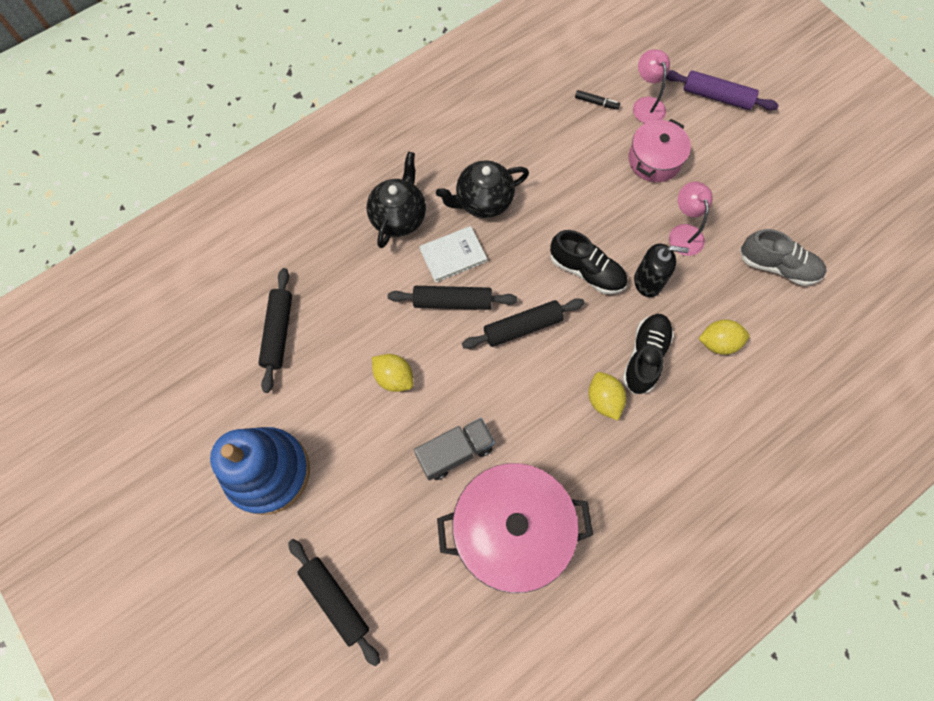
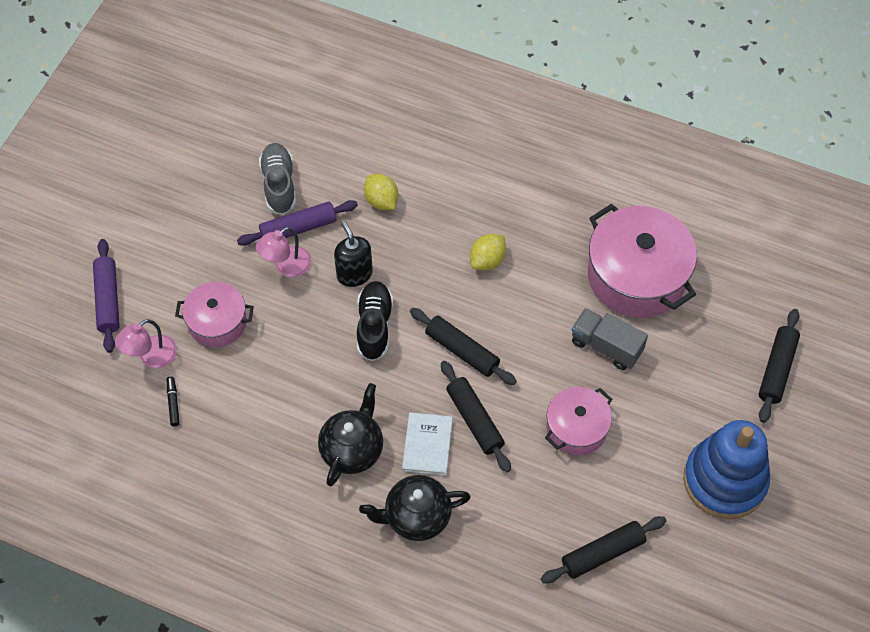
camera: 120 degrees left, 10 degrees down
(394, 377) = (576, 428): yellow lemon -> pink pot
(453, 255) = (427, 445): white book -> white book turned 60 degrees clockwise
(483, 201) = (352, 449): black teapot -> black teapot turned 105 degrees counterclockwise
(645, 357) = (429, 247): black shoe -> none
(720, 260) = (298, 228): none -> purple rolling pin

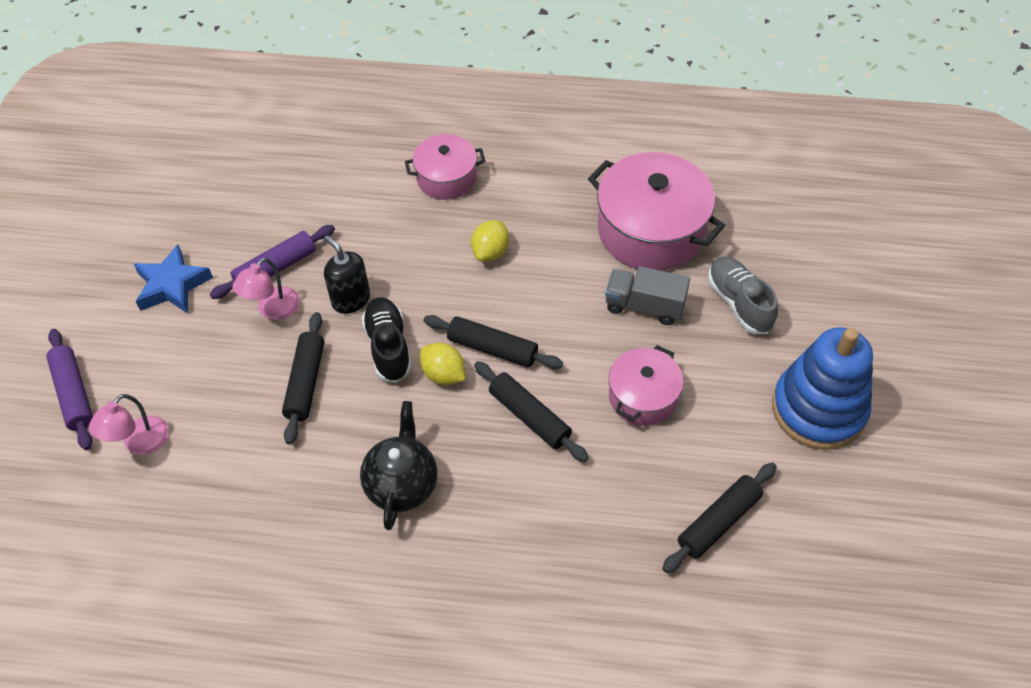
camera: 15 degrees left, 5 degrees down
(173, 403) = (178, 487): black marker -> none
(208, 222) = (172, 285): none -> blue star
(217, 322) = (209, 387): pink pot -> pink pot (446, 178)
(279, 185) = (242, 230): grey shoe -> grey shoe (739, 303)
(381, 201) = (359, 221): yellow lemon -> yellow lemon (444, 374)
(416, 517) = (497, 539): black teapot -> none
(427, 445) = (485, 457): white book -> none
(776, 369) = (827, 285): black rolling pin -> black rolling pin (305, 382)

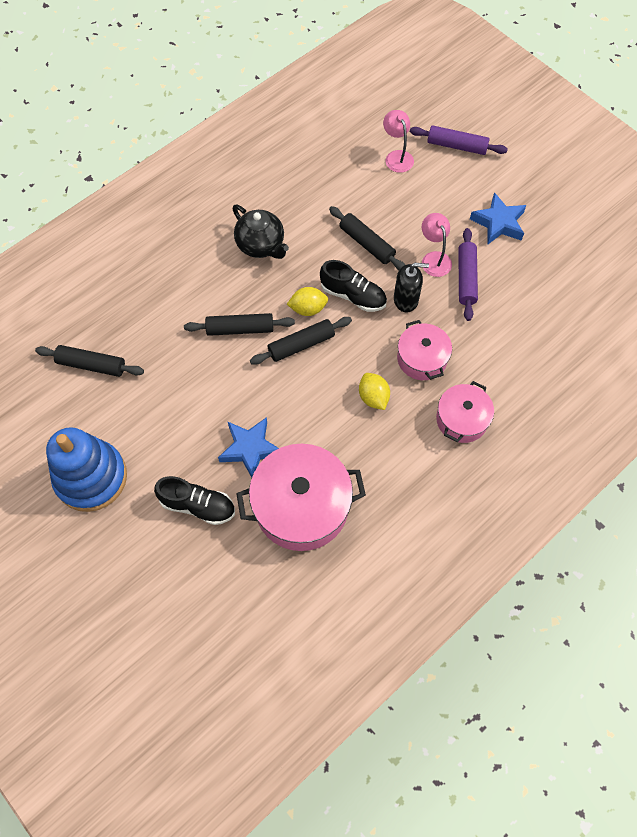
camera: 130 degrees right, 10 degrees up
(643, 397) = (194, 393): pink pot -> pink pot (422, 358)
(644, 306) = (250, 449): grey truck -> blue star
(718, 522) = (91, 365): black rolling pin -> black rolling pin turned 75 degrees counterclockwise
(739, 303) = (198, 505): grey shoe -> black shoe

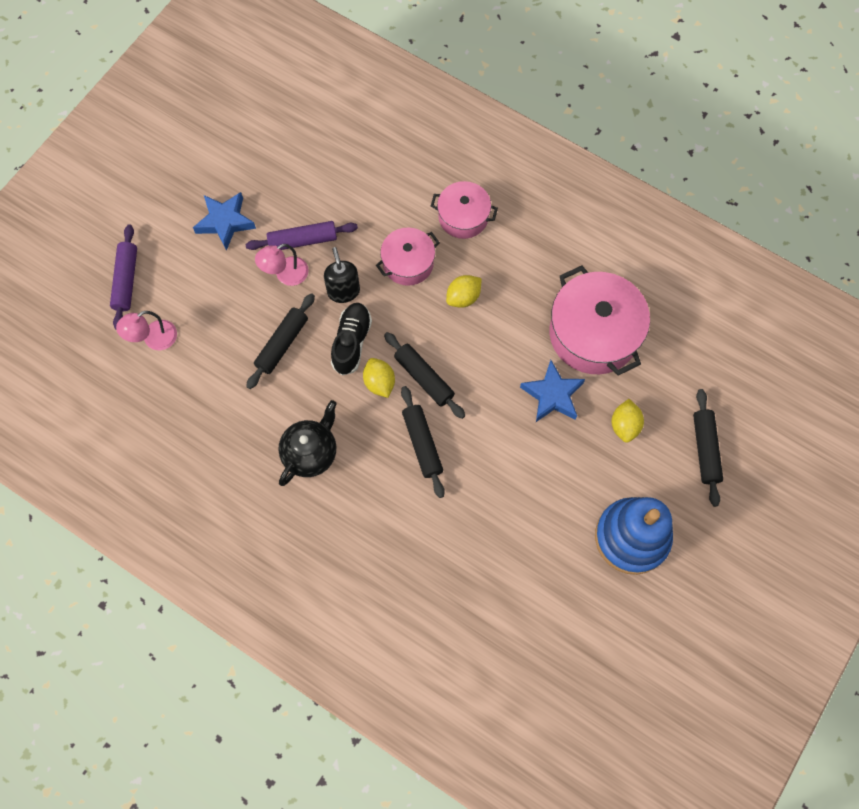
camera: 105 degrees left, 5 degrees up
(91, 365) = (509, 585): black rolling pin -> black rolling pin (705, 449)
(198, 505) = (624, 425): black shoe -> yellow lemon

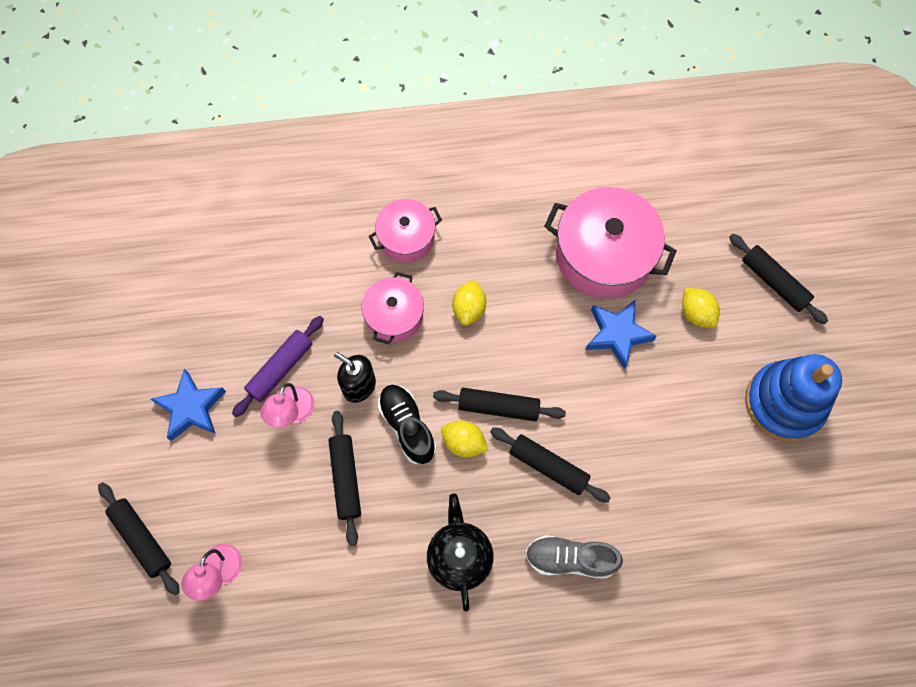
camera: 40 degrees left, 0 degrees up
(126, 280) = (142, 539): purple rolling pin -> black rolling pin
(382, 515) = (570, 559): none -> grey shoe

